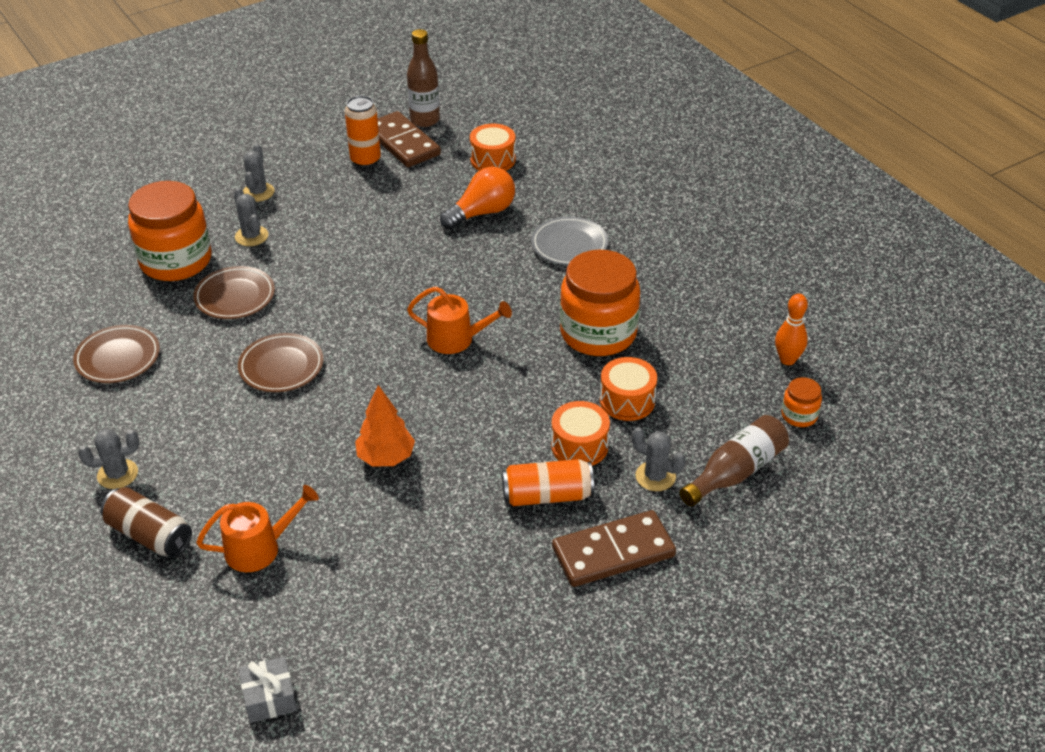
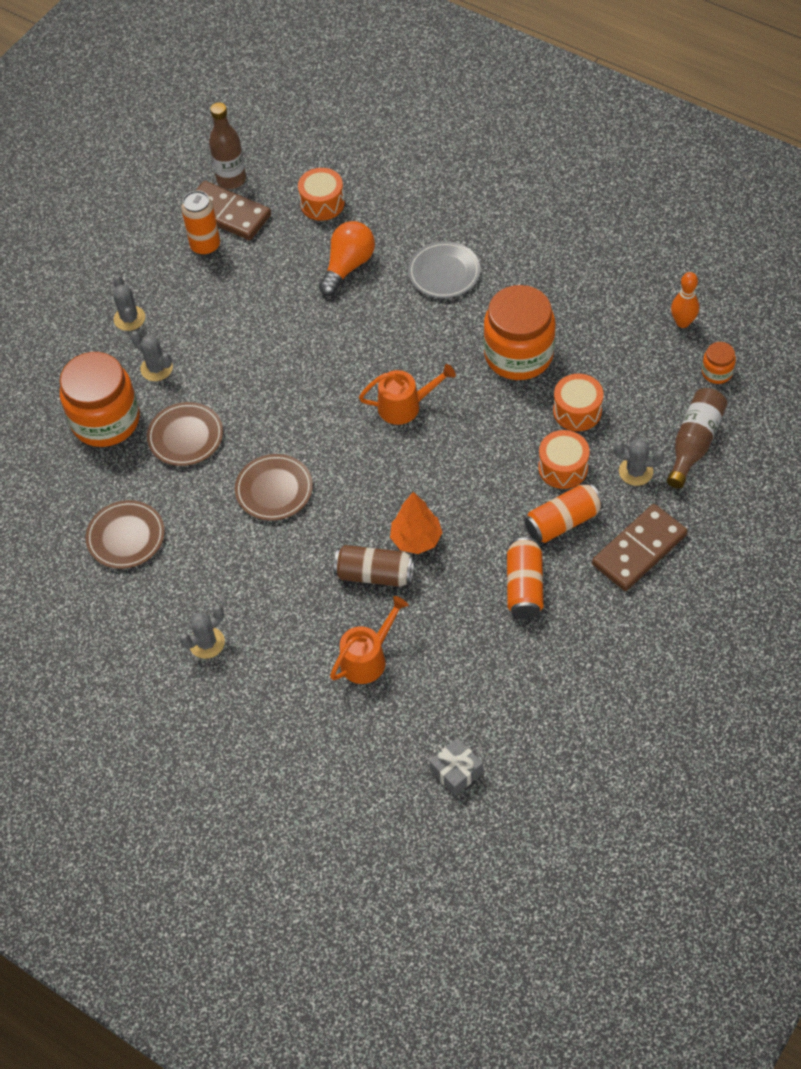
camera: 20 degrees left, 15 degrees up
(149, 535) = (272, 683): brown can -> brown can (374, 574)
(466, 542) = (524, 586): none -> orange can

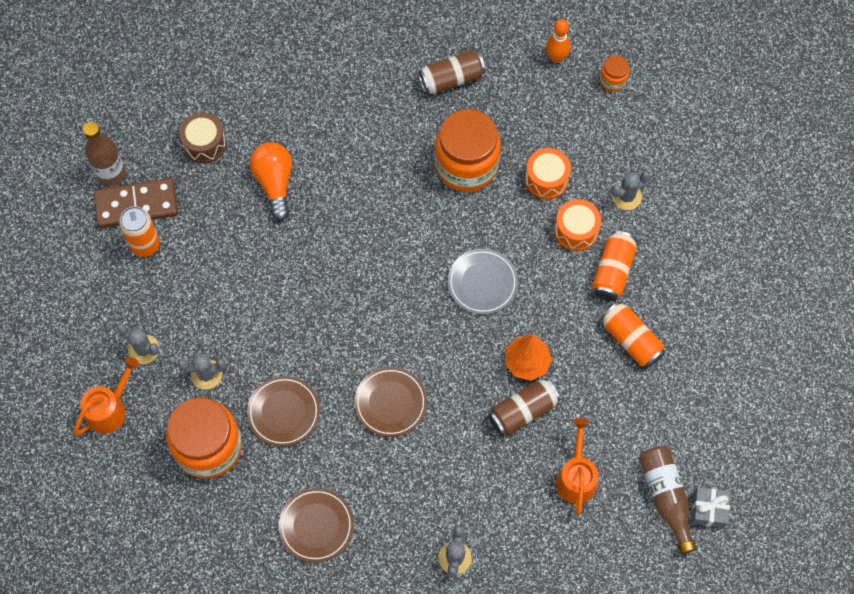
camera: 45 degrees left, 10 degrees up
(322, 203) = (204, 144): orange drum -> brown drum
(405, 406) = (423, 265): orange watering can -> orange watering can (110, 409)
(444, 273) = (352, 137): grey plate -> grey plate (482, 283)
(572, 282) = (451, 79): none -> brown can
(639, 550) = (680, 254): brown domino -> none
(694, 443) = (645, 146): brown bottle -> brown bottle (665, 497)

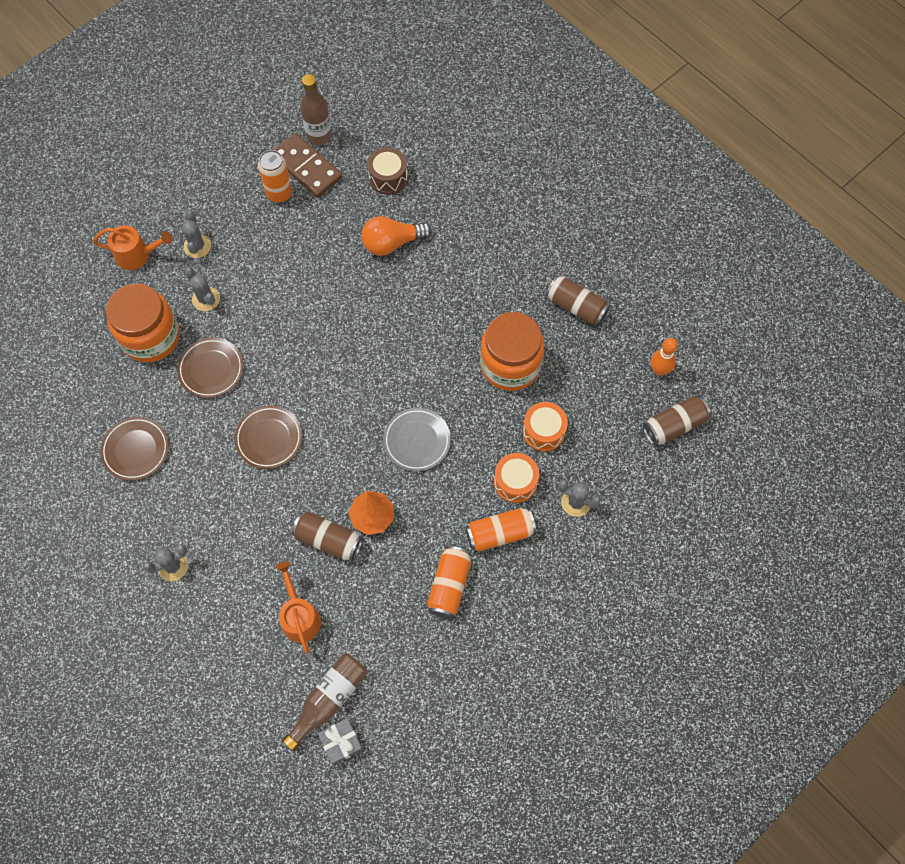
camera: 55 degrees right, 0 degrees up
(275, 183) = (392, 243): orange light bulb -> orange light bulb turned 150 degrees counterclockwise
(576, 477) = (299, 617): orange watering can -> orange watering can turned 75 degrees counterclockwise
(613, 80) = (674, 426): orange jar -> brown can

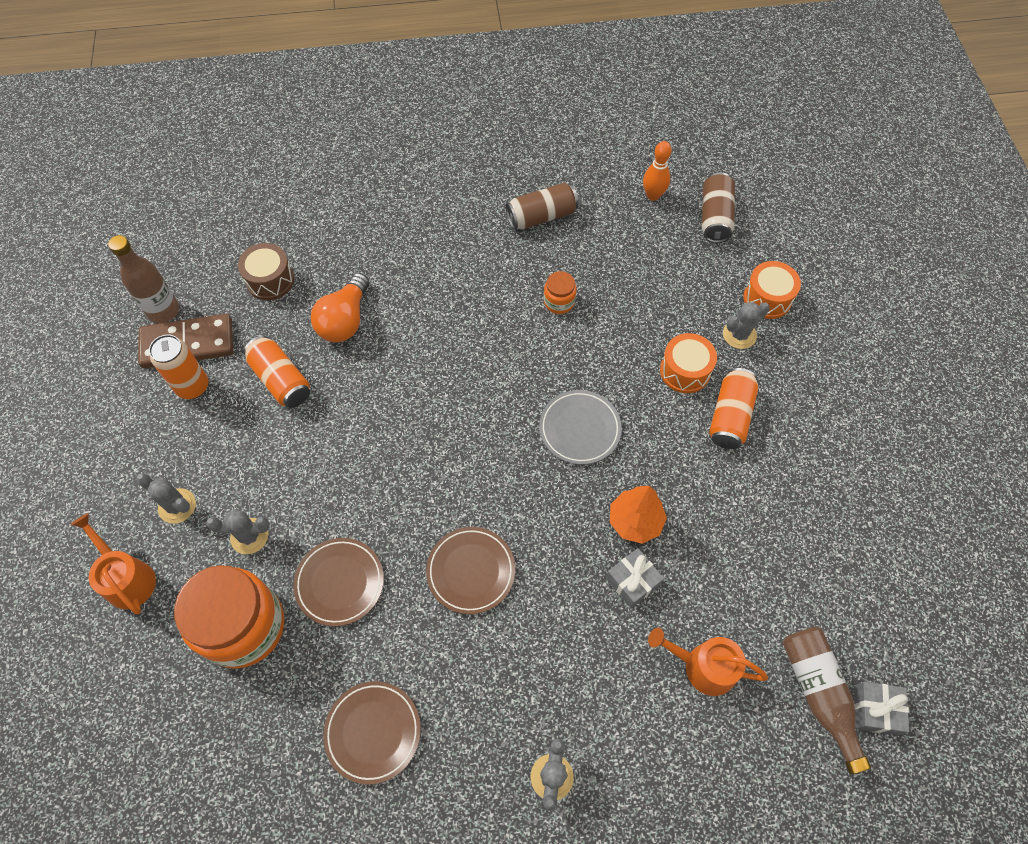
camera: 55 degrees left, 5 degrees down
(137, 255) = (127, 578): orange watering can -> orange watering can turned 75 degrees counterclockwise
(328, 540) = (632, 581): brown can -> grey gift
(449, 585) = (758, 495): orange can -> orange can (281, 380)
(510, 365) = (559, 302): orange jar -> orange jar, size x0.45
(543, 431) = (648, 317): orange drum -> orange drum (767, 298)

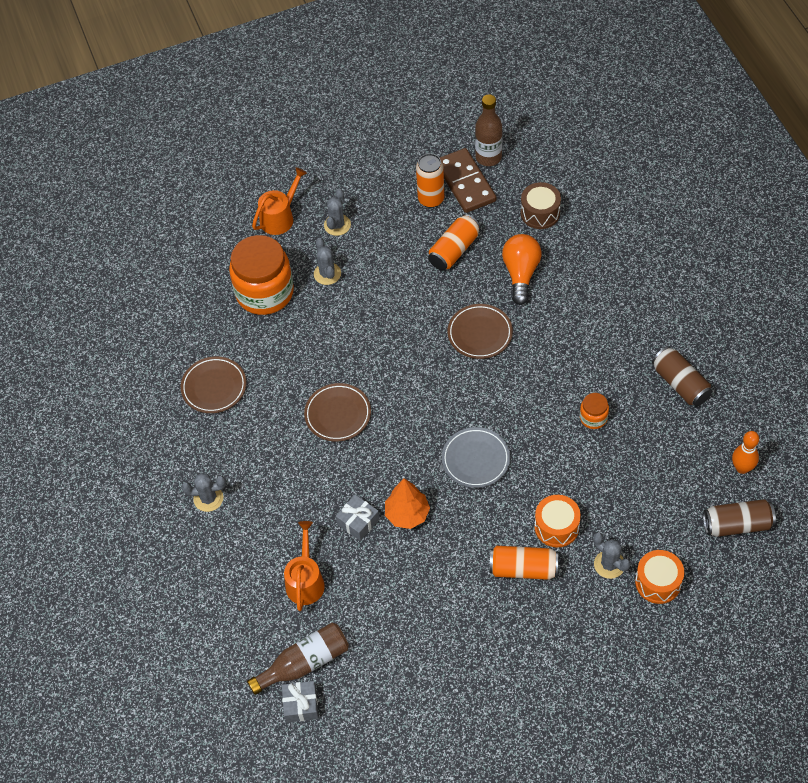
camera: 80 degrees right, 5 degrees down
(340, 583) = (308, 337): brown plate -> brown plate (480, 333)
(345, 320) = (521, 273): orange light bulb -> orange light bulb turned 90 degrees clockwise

